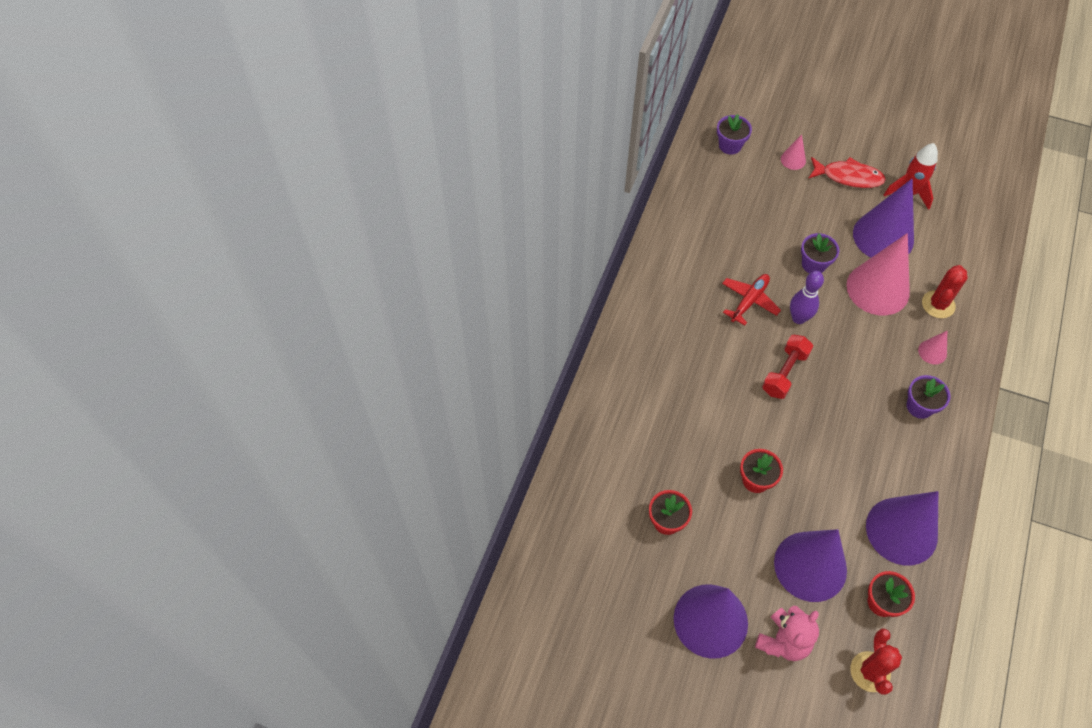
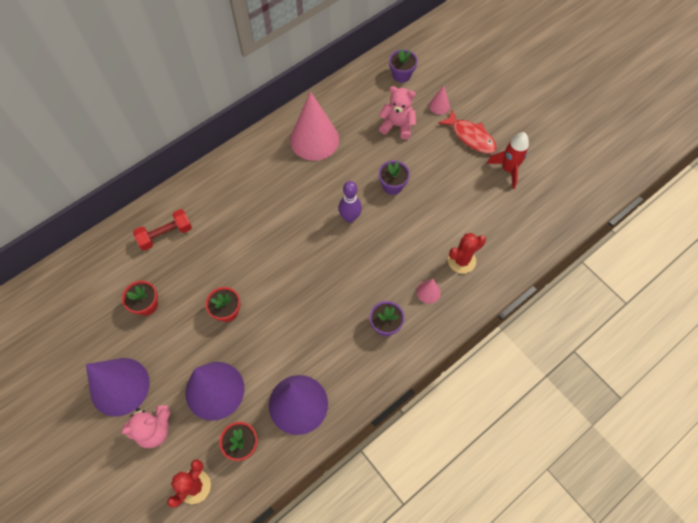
camera: 30 degrees right, 5 degrees up
(749, 301) = (325, 188): red plane -> none
(768, 200) = (397, 125): none -> pink teddy bear
(784, 373) = (308, 250): red dumbbell -> red dumbbell (165, 234)
(878, 289) = (425, 226): pink cone -> pink cone (314, 139)
(883, 236) = (461, 191): purple cone -> none

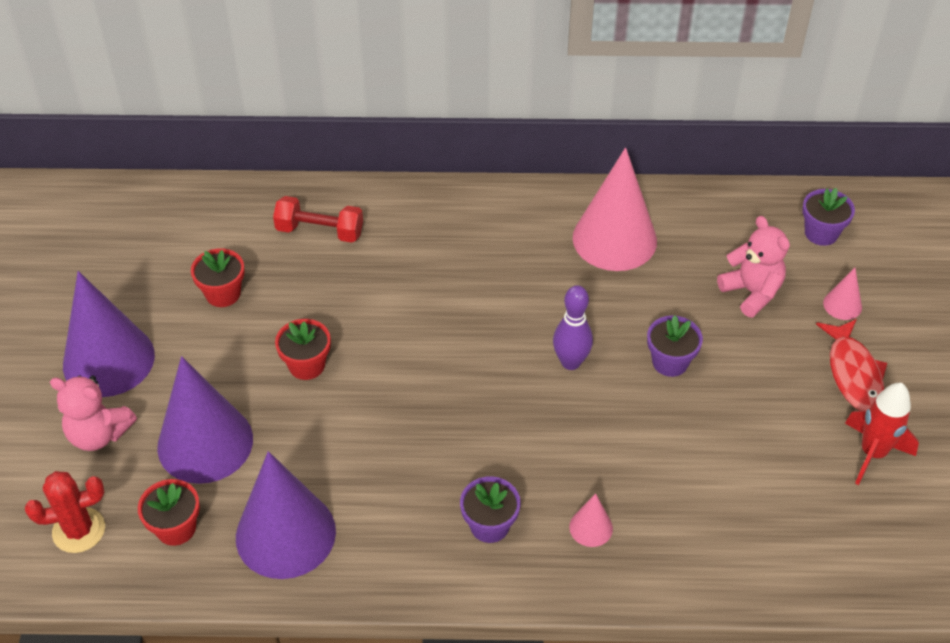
camera: 40 degrees right, 15 degrees down
(461, 260) = (680, 522): red cactus -> none

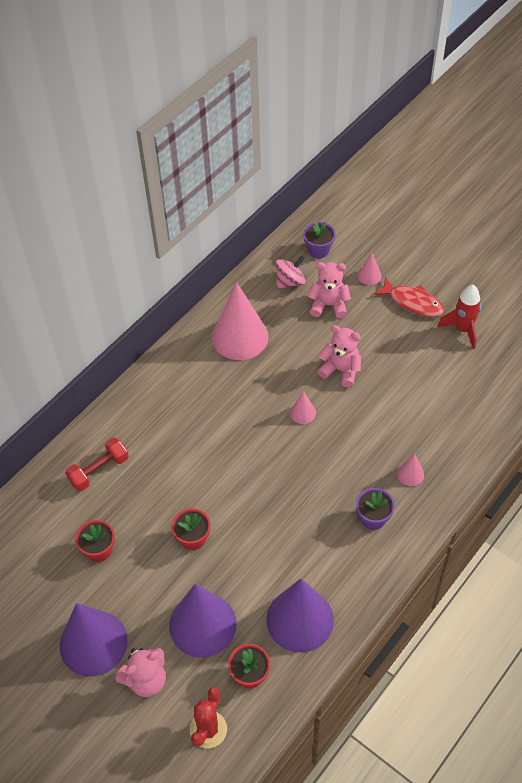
camera: 50 degrees left, 5 degrees up
(570, 362) = (303, 412): purple bowling pin -> pink cone
(670, 362) = (341, 370): purple flower pot -> pink teddy bear
(743, 235) = (290, 281): none -> pink spinning top

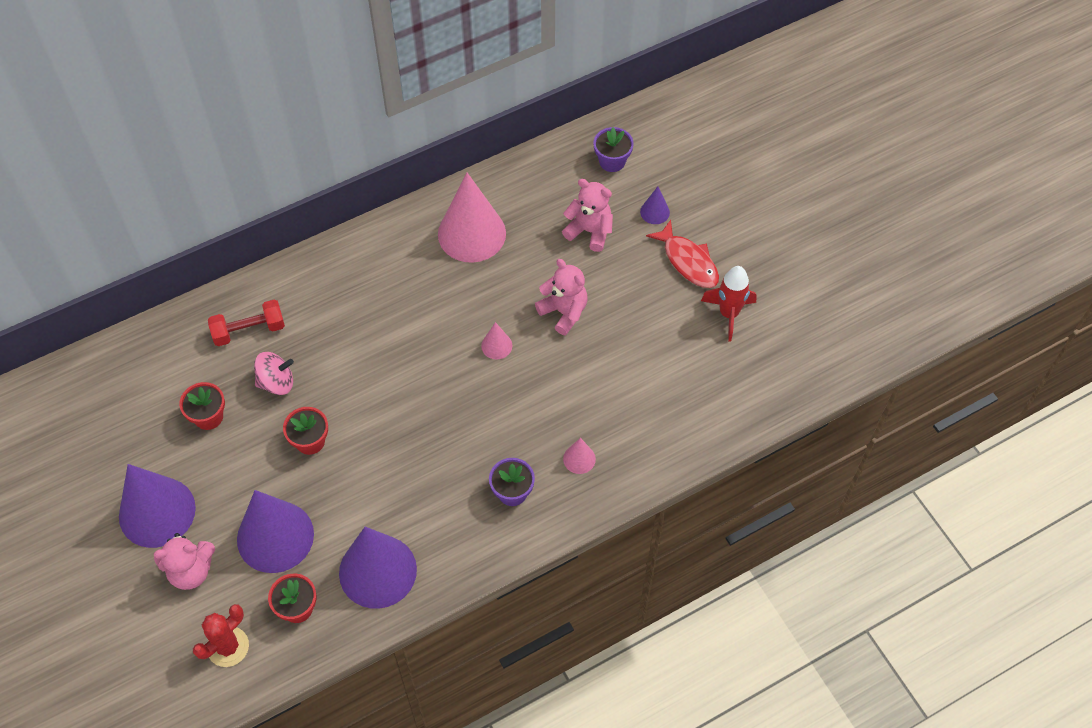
camera: 20 degrees right, 5 degrees up
(290, 281) = (560, 188): pink spinning top -> pink spinning top (276, 382)
(369, 275) = (655, 212): pink cone -> purple cone

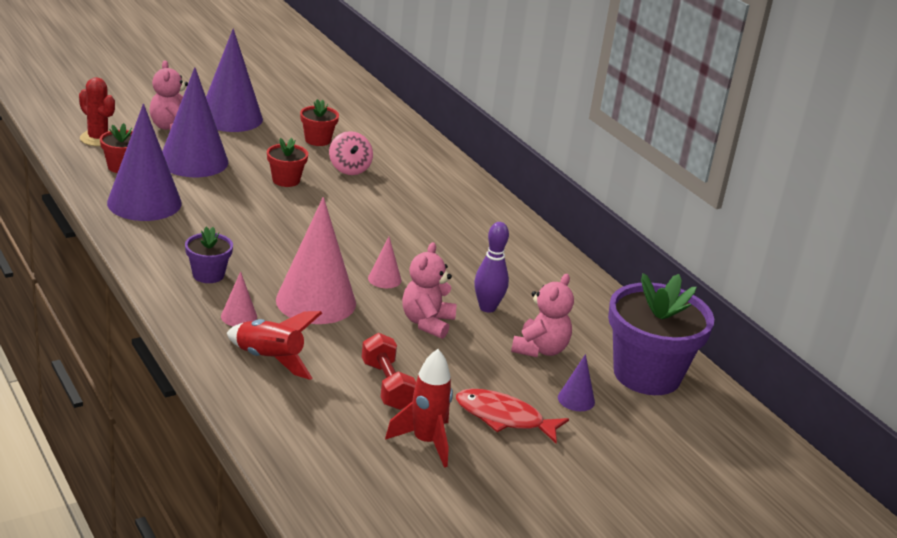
camera: 85 degrees right, 30 degrees down
(249, 330) = (405, 160): red dumbbell -> red dumbbell (387, 385)
(471, 233) = (526, 275): pink cone -> pink cone (316, 301)
(532, 266) = (487, 308): none -> purple bowling pin
(564, 312) = (427, 323): pink teddy bear -> pink teddy bear turned 150 degrees clockwise
(612, 161) = (647, 374): purple flower pot -> purple flower pot, size x2.07
(641, 428) = (270, 360): none -> red rocket
(688, 261) = (504, 418): red fish -> red fish turned 60 degrees clockwise

